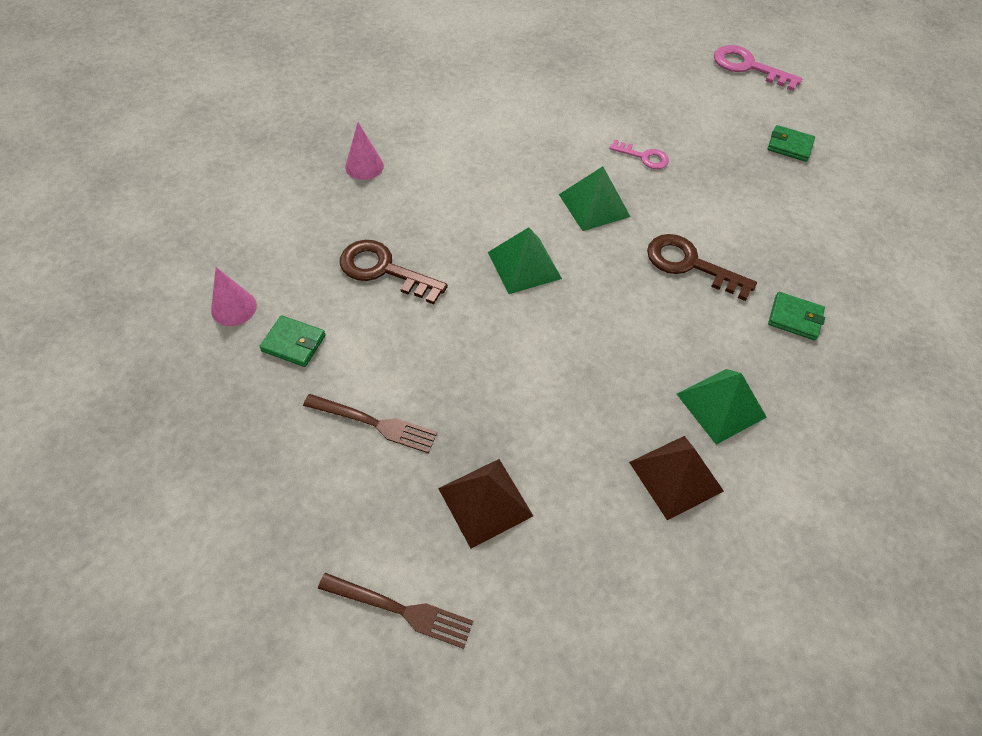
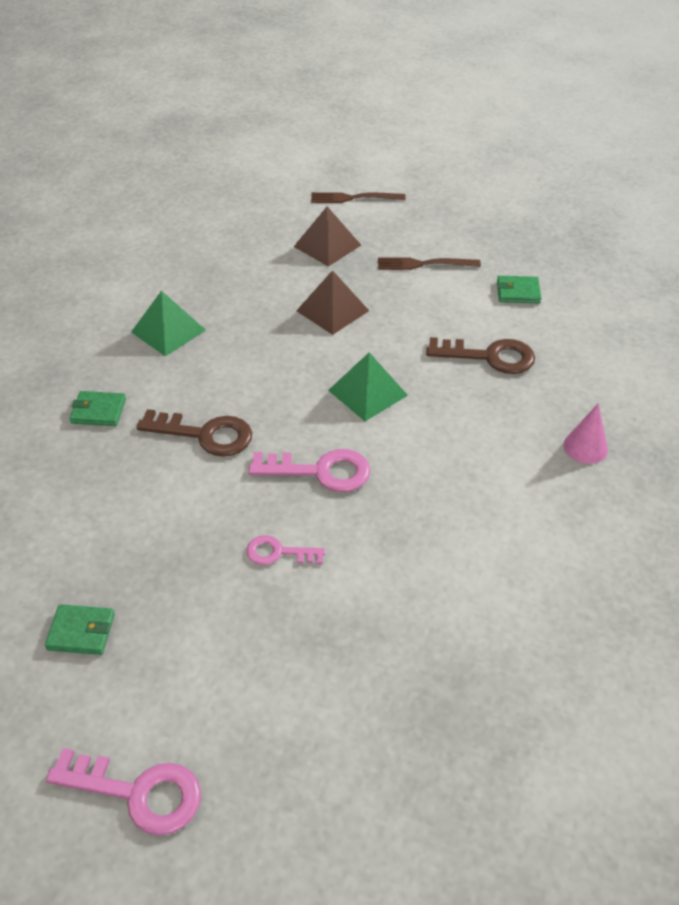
camera: 165 degrees right, 10 degrees down
(234, 308) = (584, 302): pink cone -> none
(594, 205) = (320, 471): green pyramid -> pink key
(676, 476) = (200, 284): brown pyramid -> brown pyramid (332, 310)

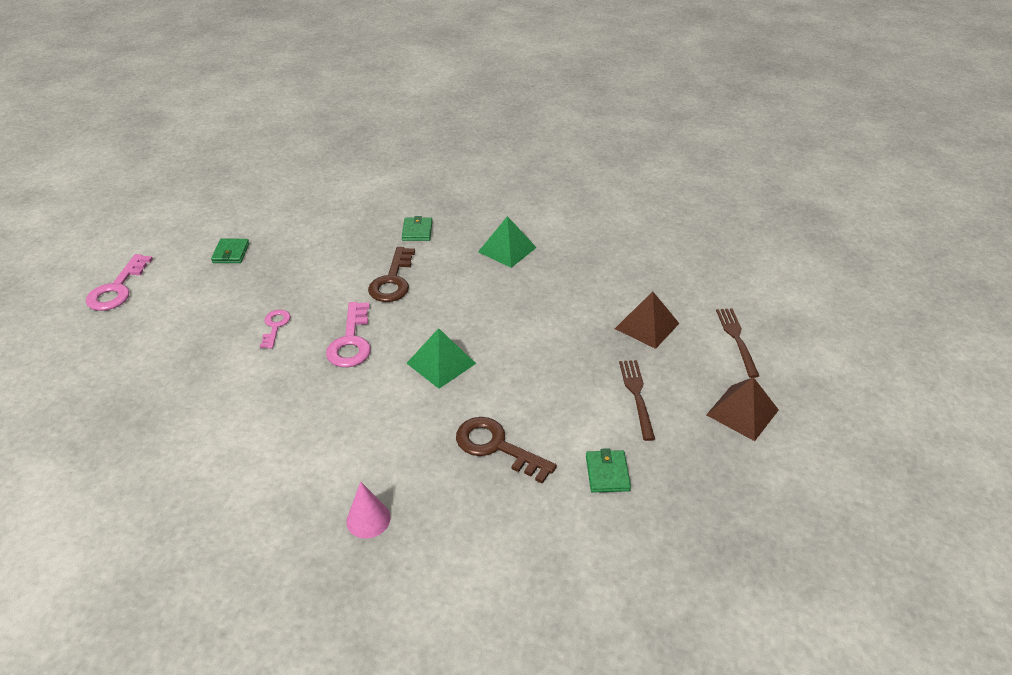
camera: 85 degrees right, 5 degrees down
(332, 310) = (548, 335): brown pyramid -> brown pyramid (742, 412)
(489, 356) = (496, 447): brown key -> brown key turned 120 degrees clockwise

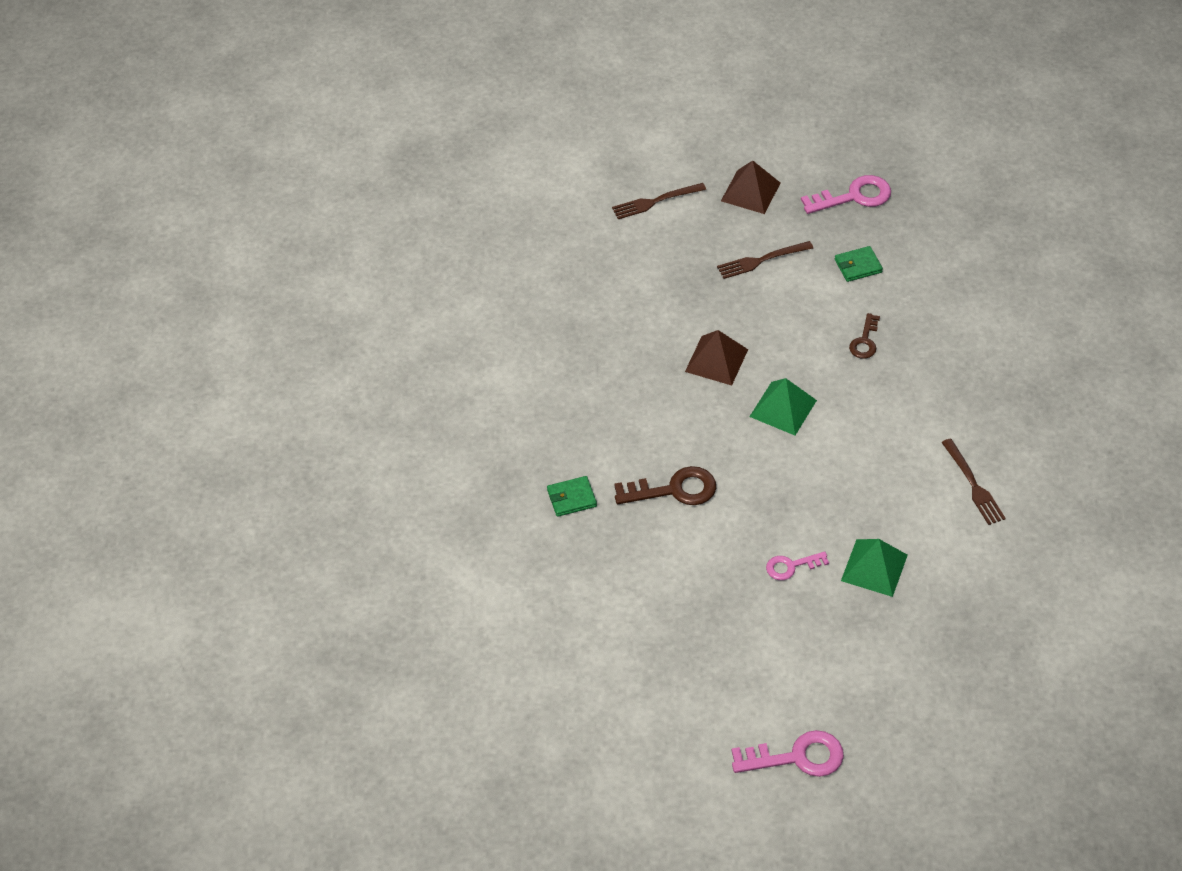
camera: 105 degrees left, 10 degrees up
(231, 253) = (686, 673): green wallet -> none
(267, 478) = (973, 485): none -> brown fork
(351, 341) = (785, 491): pink key -> pink key (854, 196)
(368, 519) = (976, 402): pink cone -> none
(496, 447) = (865, 341): brown key -> brown key, size x0.60
(507, 249) = (577, 403): green pyramid -> green pyramid (874, 567)
(647, 326) = (663, 266): brown pyramid -> brown pyramid (716, 360)

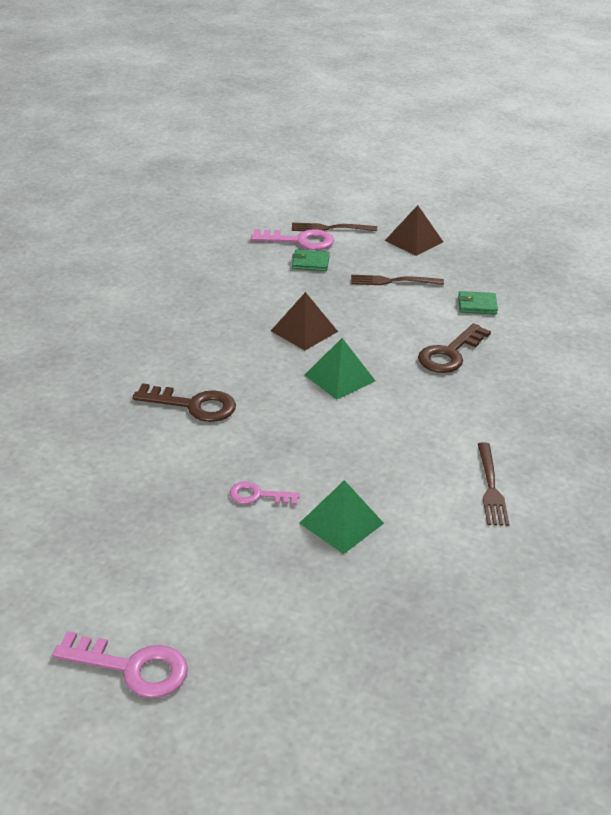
camera: 20 degrees right, 15 degrees down
(571, 498) = (98, 384): green wallet -> green wallet (310, 263)
(854, 196) = (502, 264): pink key -> pink key (300, 241)
(865, 341) = (450, 354): brown key -> brown key, size x1.66

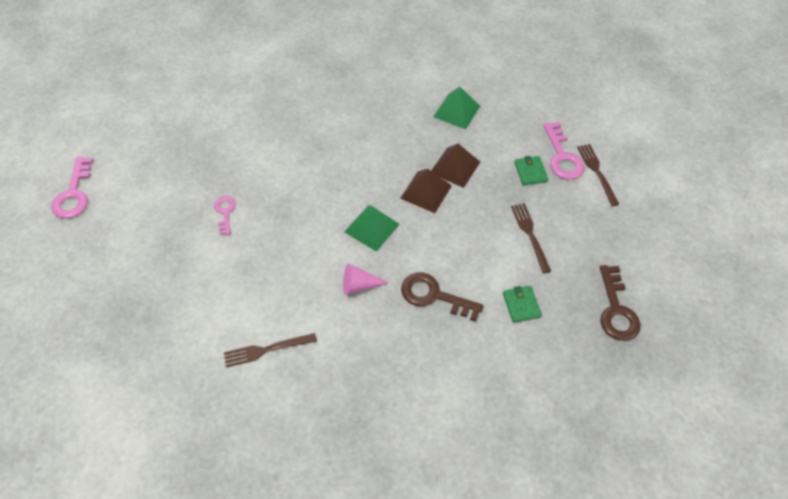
camera: 75 degrees right, 20 degrees up
(193, 405) = (310, 153): brown key -> brown key (616, 310)
(341, 523) = (208, 264): green pyramid -> green pyramid (456, 111)
(414, 241) = (611, 238): brown pyramid -> brown pyramid (455, 167)
(419, 401) = (359, 285): none -> pink cone

